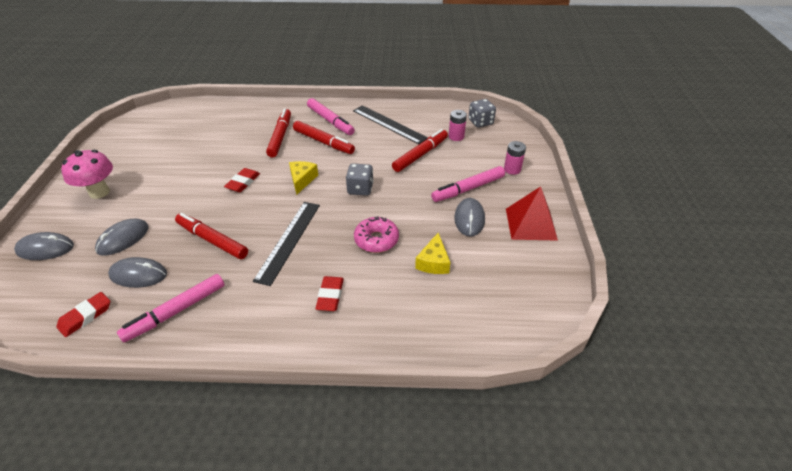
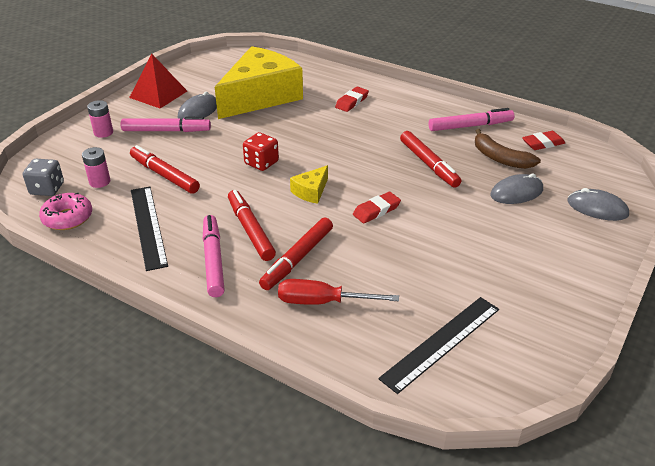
camera: 150 degrees left, 5 degrees down
(99, 192) = (551, 256): pink mushroom -> none
(138, 275) = (500, 158): grey mouse -> brown banana
(251, 122) = (322, 302): none -> red screwdriver
(288, 241) = (360, 143): black ruler -> black ruler (441, 343)
(360, 189) = (261, 163): grey dice -> red dice
(376, 240) = (287, 121): pink donut -> pink donut (68, 218)
(420, 155) = (164, 175): red marker -> red marker turned 60 degrees clockwise
(433, 262) = (260, 96): yellow cheese -> yellow cheese, size x2.48

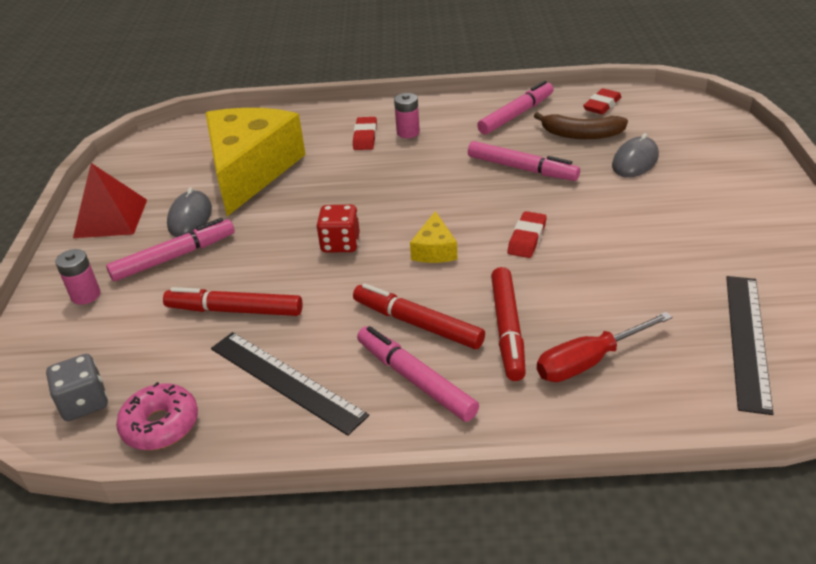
camera: 30 degrees left, 0 degrees up
(99, 182) = (153, 358): pink battery -> pink battery (408, 132)
(429, 164) = (521, 168): red marker -> pink marker
(597, 208) = (718, 145): grey mouse -> none

